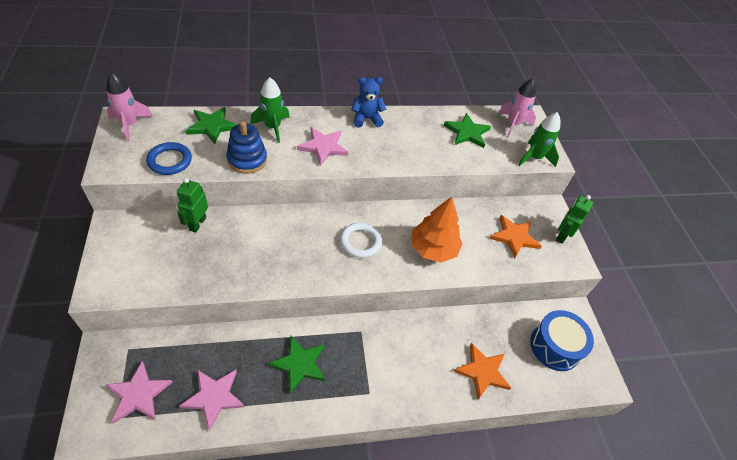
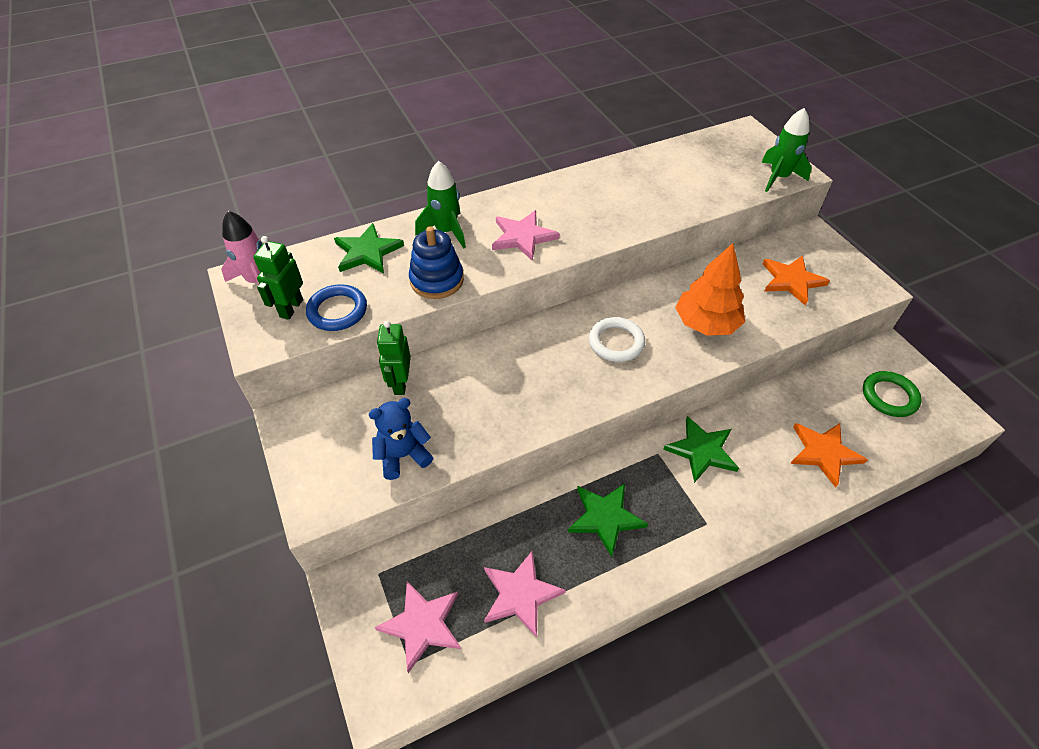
camera: 10 degrees left, 0 degrees up
(366, 119) = (556, 188): blue teddy bear -> blue teddy bear (403, 455)
(467, 132) = (685, 170): green star -> green star (701, 450)
(513, 124) = (732, 146): pink rocket -> none
(555, 346) = (889, 396): blue drum -> green ring
(561, 236) = (843, 263): green robot -> green robot (291, 308)

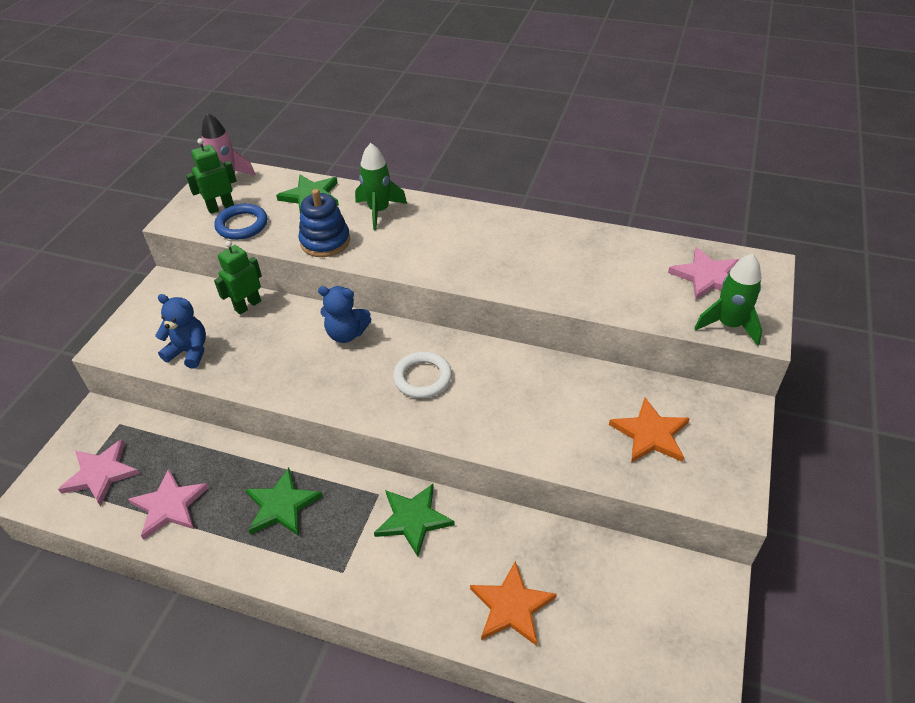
camera: 45 degrees right, 5 degrees down
(516, 349) = (346, 334): none -> blue teddy bear
(523, 237) = (425, 246): pink star -> pink star (707, 276)
(706, 323) = (515, 414): orange tree -> none
(889, 396) = (648, 617): green ring -> none

